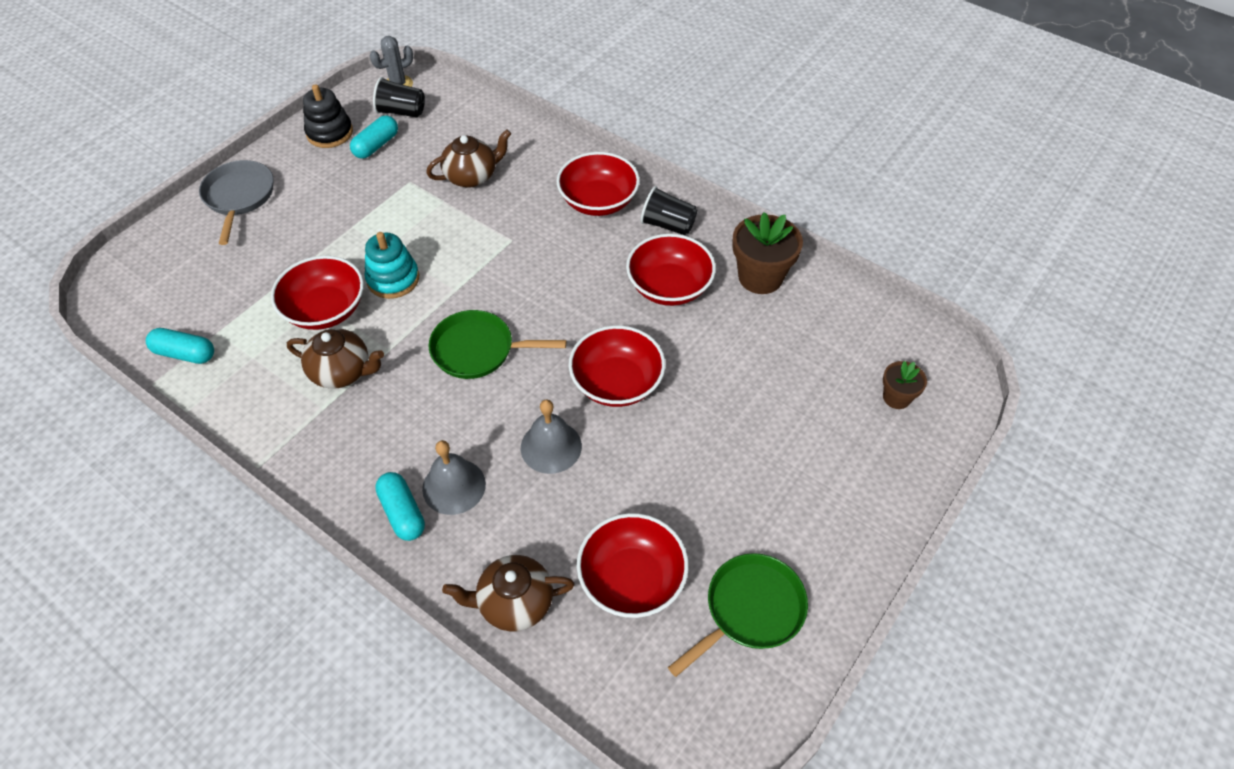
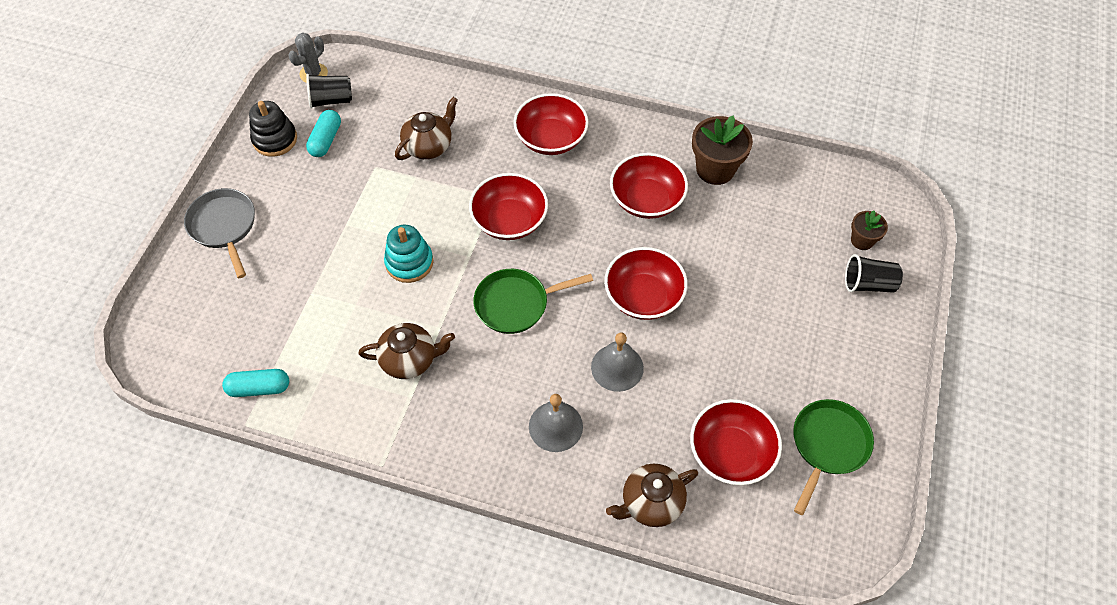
camera: 20 degrees left, 5 degrees up
(325, 310) = (364, 309): red bowl -> red bowl (509, 220)
(402, 512) = (525, 462): turquoise capsule -> none
(668, 225) = (619, 144): black cup -> black cup (868, 284)

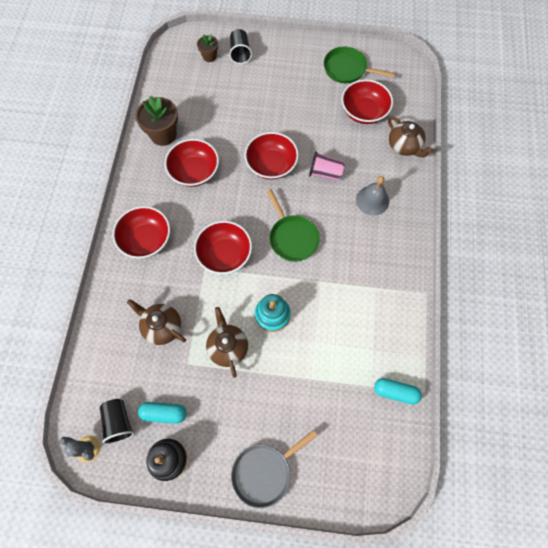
camera: 100 degrees left, 10 degrees up
(259, 388) = (395, 392): turquoise capsule -> turquoise capsule turned 60 degrees counterclockwise
(410, 360) = (349, 295): brown teapot -> brown teapot (228, 347)
(617, 367) = (325, 173): grey bell -> pink cup

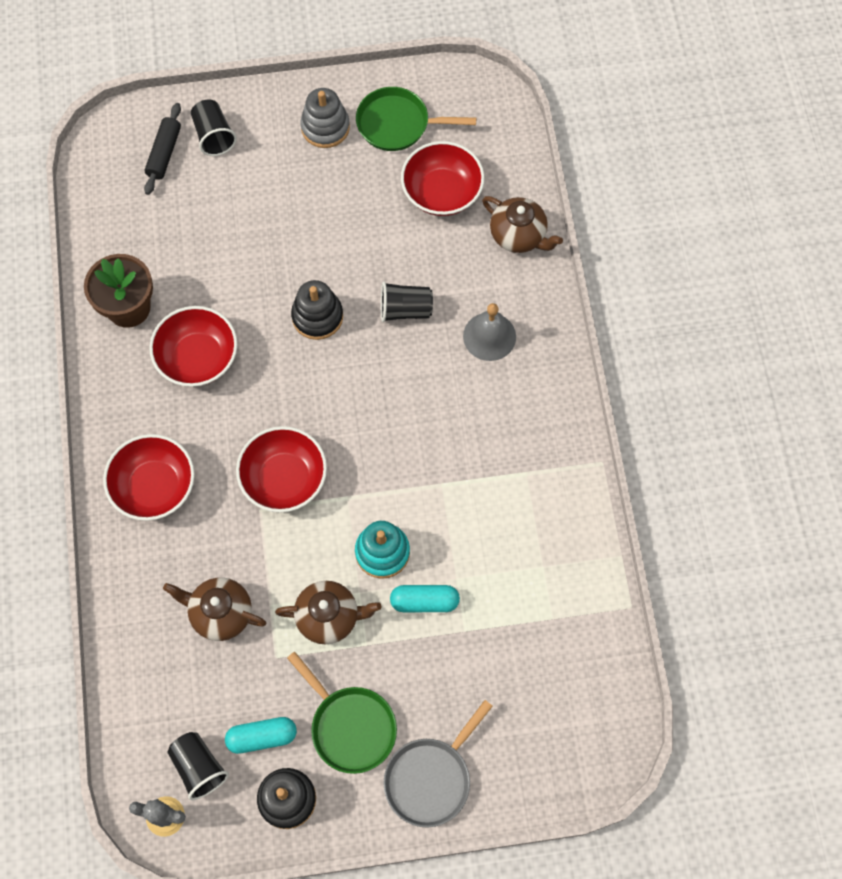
camera: 15 degrees left, 0 degrees up
(209, 56) = (164, 153): brown flower pot -> black rolling pin
(228, 347) = (329, 617): brown teapot -> brown teapot turned 120 degrees clockwise
(271, 165) = (317, 316): red bowl -> black stacking toy
(292, 237) = (381, 426): green pan -> green pan (350, 726)
(305, 62) = (325, 127): none -> grey stacking toy
(325, 173) = (405, 310): pink cup -> black cup
(395, 392) = (589, 617): turquoise capsule -> turquoise capsule (424, 601)

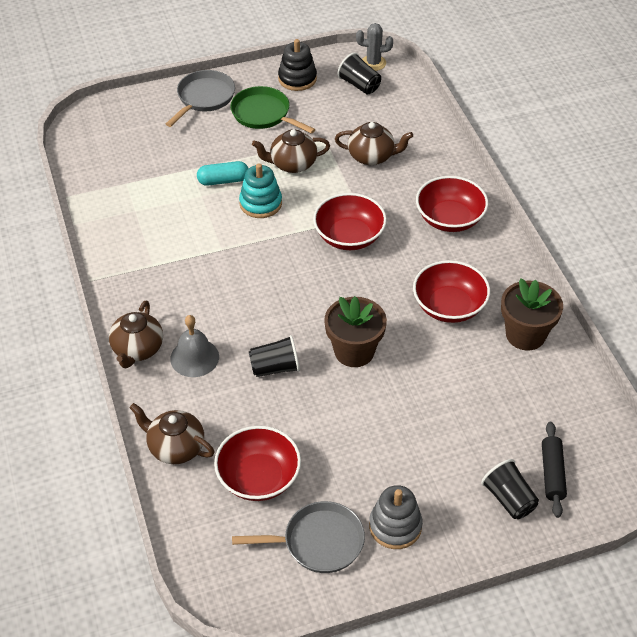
camera: 170 degrees right, 20 degrees down
(262, 737) = (322, 102): turquoise capsule -> none
(317, 316) = (354, 351): black stacking toy -> brown flower pot
(398, 124) = (318, 542): green pan -> grey pan
(550, 356) = (137, 349): none -> brown teapot

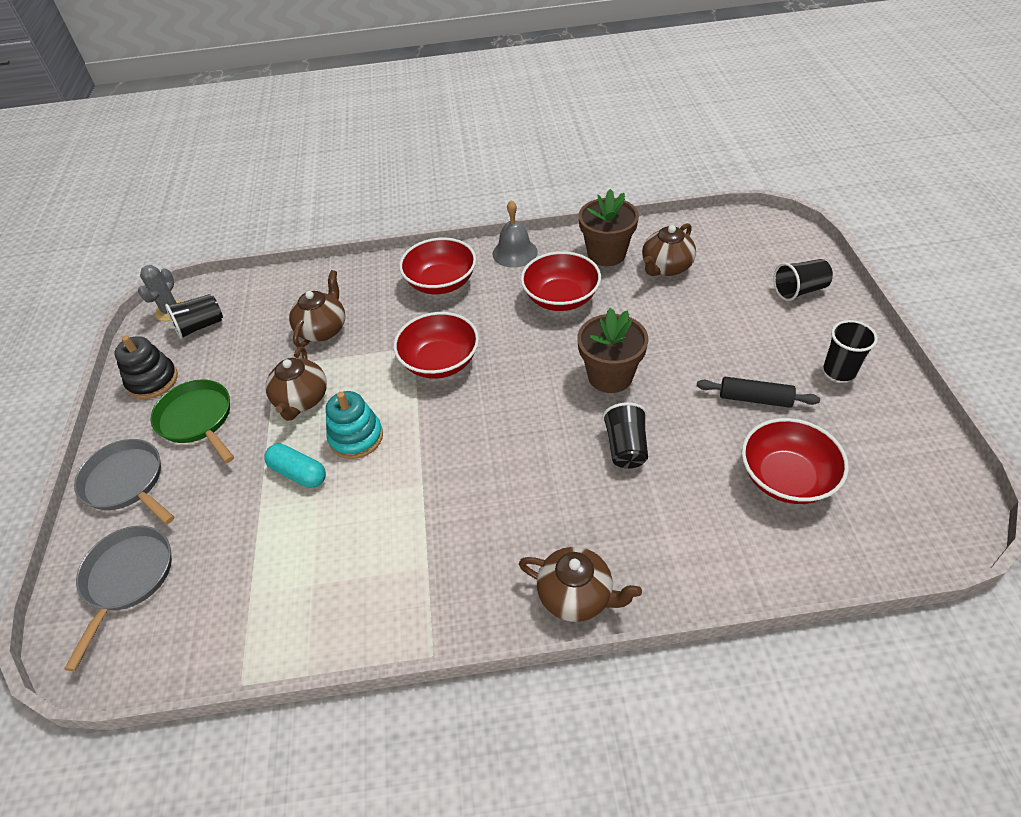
camera: 75 degrees left, 0 degrees up
(175, 447) = (744, 560): brown teapot -> brown teapot (666, 267)
(194, 357) = (599, 529): grey bell -> grey bell (515, 252)
(223, 180) = (298, 473): turquoise capsule -> turquoise capsule turned 60 degrees counterclockwise
(264, 114) = (198, 420): green pan -> green pan turned 90 degrees clockwise
(318, 542) = (867, 433): grey pan -> grey pan (127, 579)
(395, 526) = (839, 370): grey stacking toy -> black cup
(552, 473) = (769, 261): black rolling pin -> black rolling pin (755, 399)

